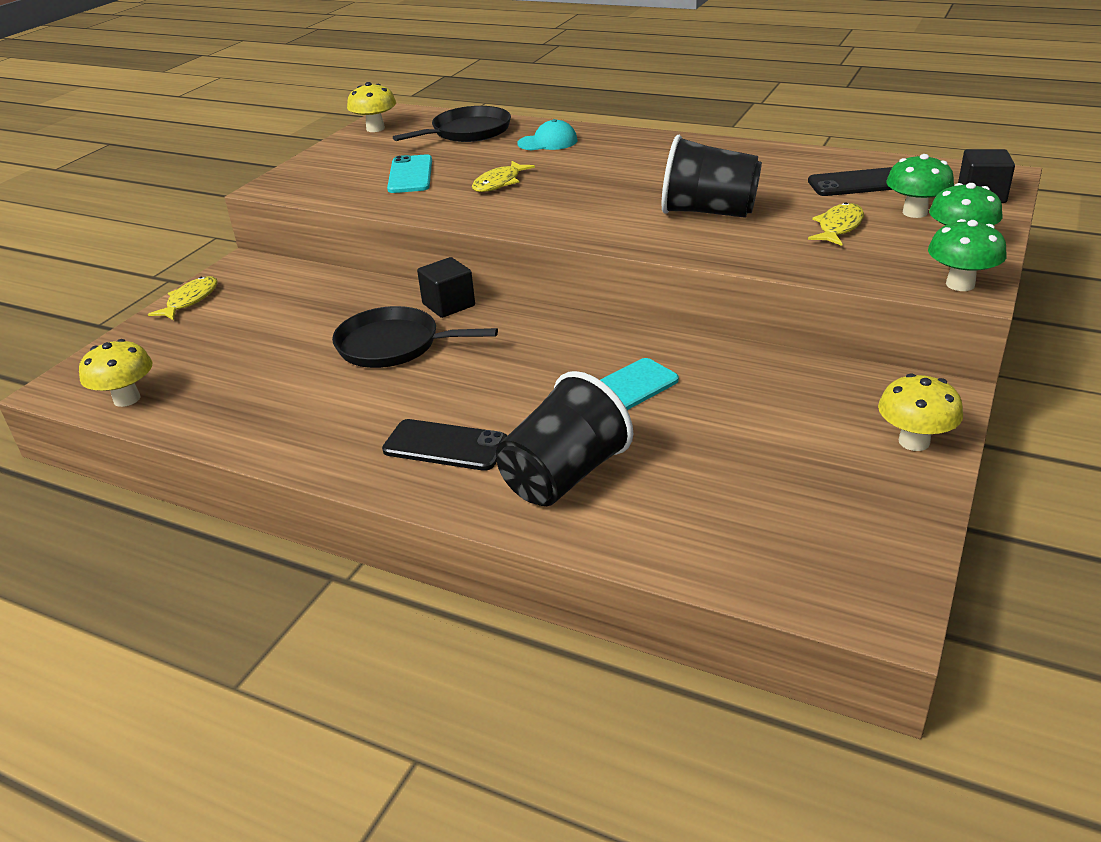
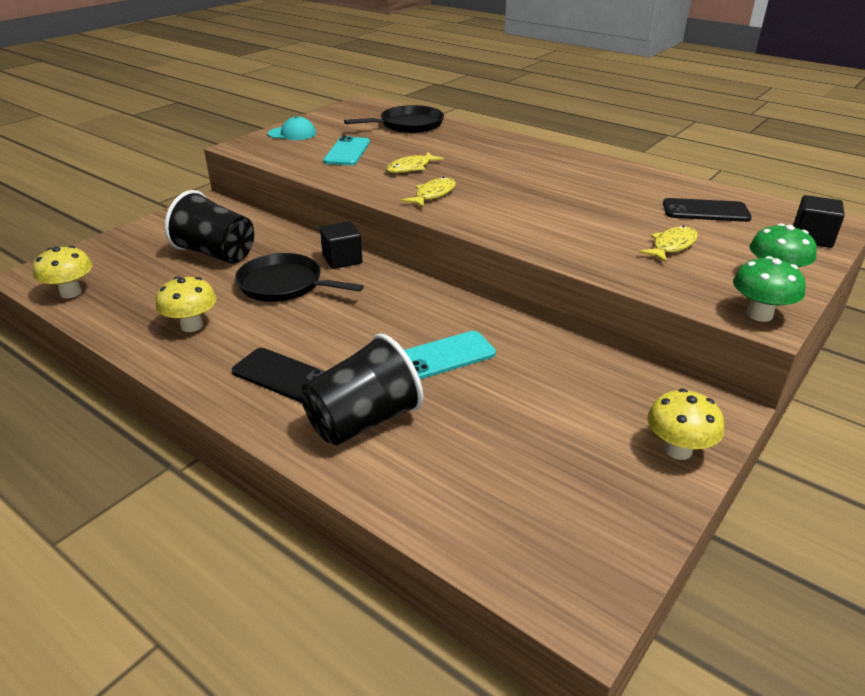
camera: 10 degrees right, 0 degrees up
(190, 300) = (156, 224): yellow fish -> yellow fish (433, 194)
(375, 129) = (341, 113): yellow mushroom -> yellow mushroom (192, 326)
(548, 142) = (465, 141): turquoise cap -> turquoise cap (292, 134)
(708, 212) = (566, 216): black cup -> black cup (216, 254)
(915, 212) = (745, 244): green mushroom -> none

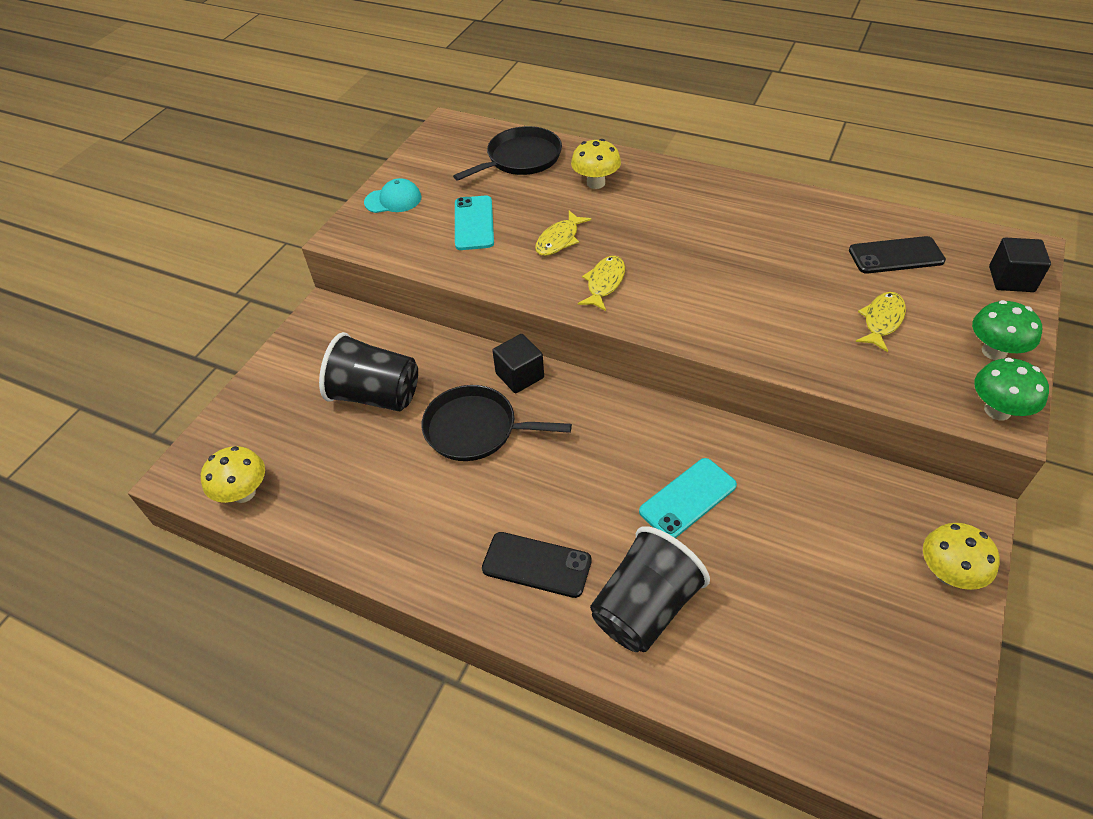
camera: 10 degrees left, 15 degrees up
(192, 326) = (406, 514): yellow mushroom -> yellow mushroom (596, 183)

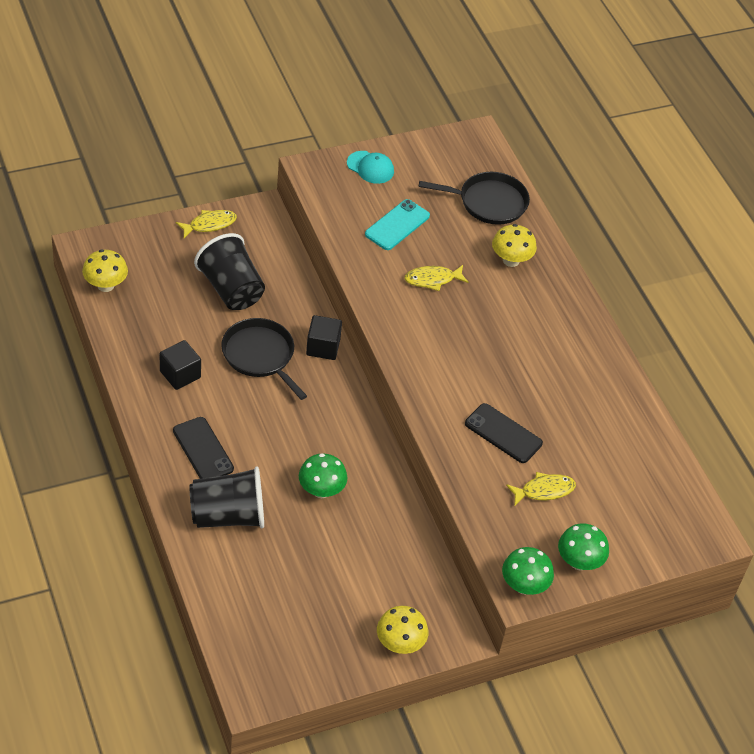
camera: 35 degrees right, 0 degrees up
(604, 283) = (419, 329): yellow fish -> yellow fish (209, 224)
(688, 498) = (321, 490): turquoise phone -> green mushroom
(896, 256) = (621, 467): black phone -> black phone (503, 433)
(1011, 279) = (667, 541): black cube -> black cube (180, 374)

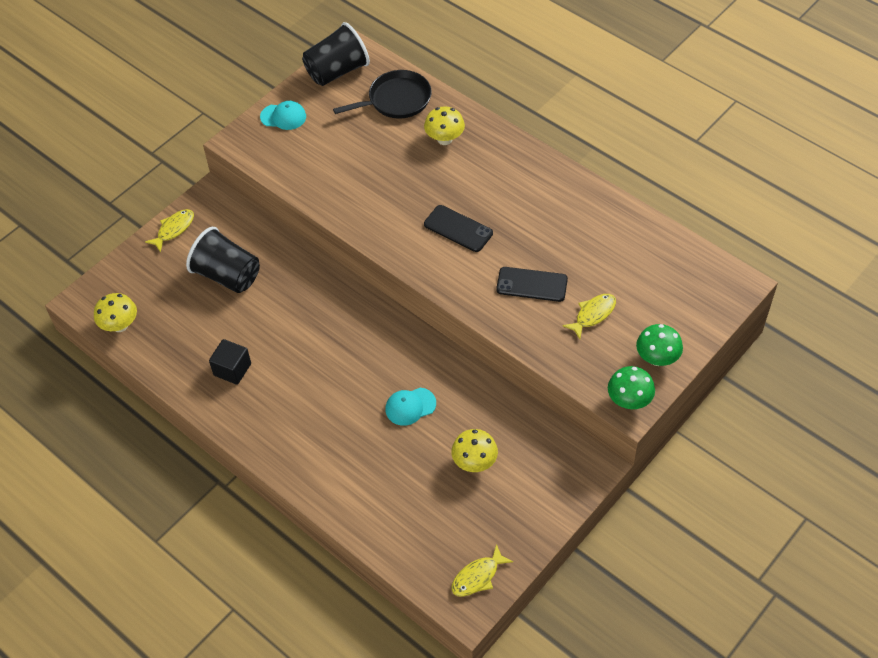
camera: 20 degrees left, 5 degrees up
(203, 450) = (293, 423): black phone -> black phone (458, 229)
(228, 515) = (349, 468): black cup -> black cup (337, 71)
(260, 355) = (288, 319): black pan -> none
(321, 490) = (410, 406): green mushroom -> turquoise cap
(323, 347) = (334, 286): black cube -> none
(397, 225) = (336, 154): turquoise phone -> none
(400, 644) = (553, 499): yellow mushroom -> yellow mushroom (474, 462)
(432, 279) = (394, 186): yellow fish -> yellow fish (477, 576)

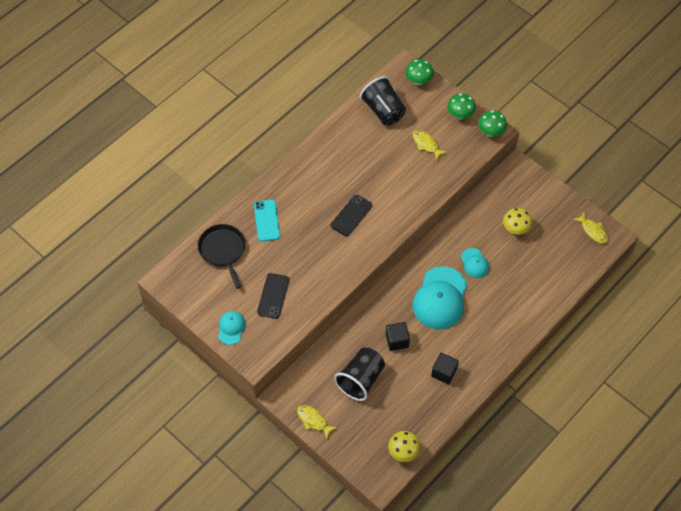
camera: 90 degrees left, 5 degrees up
(284, 314) = (397, 340): none -> black cube
(337, 71) = (186, 291): black cup -> black cup (383, 111)
(350, 363) = (440, 298): none -> turquoise cap
(444, 139) = (266, 220): yellow mushroom -> turquoise phone
(532, 285) = (401, 176): black phone -> black phone (273, 296)
(715, 302) = (418, 81): none -> green mushroom

